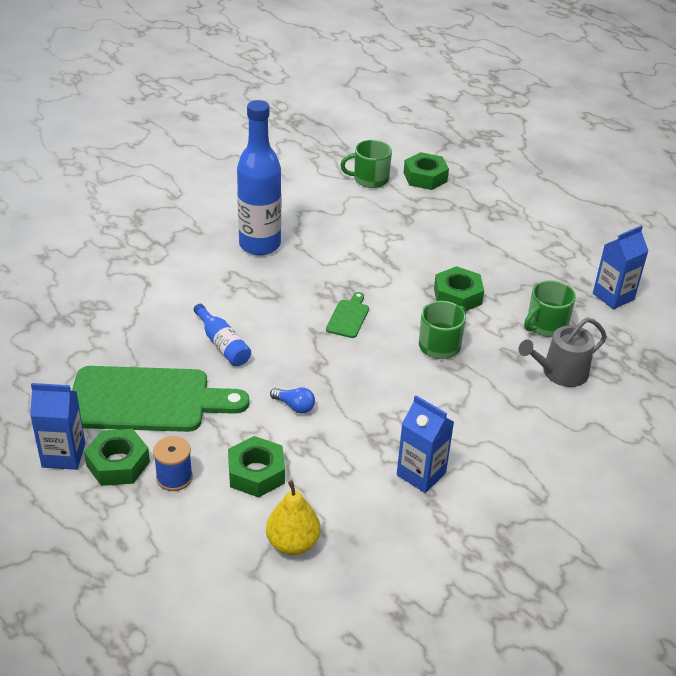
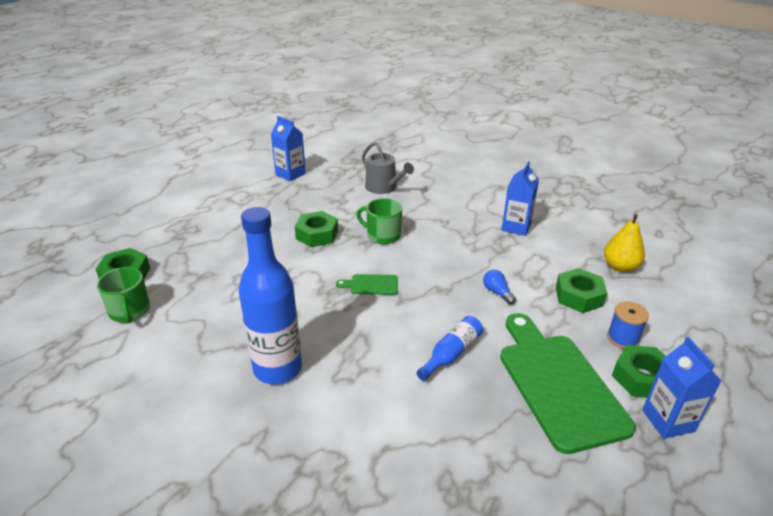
camera: 105 degrees left, 5 degrees down
(294, 406) = (497, 292): blue light bulb -> blue light bulb turned 45 degrees counterclockwise
(545, 325) = (336, 196): green mug -> none

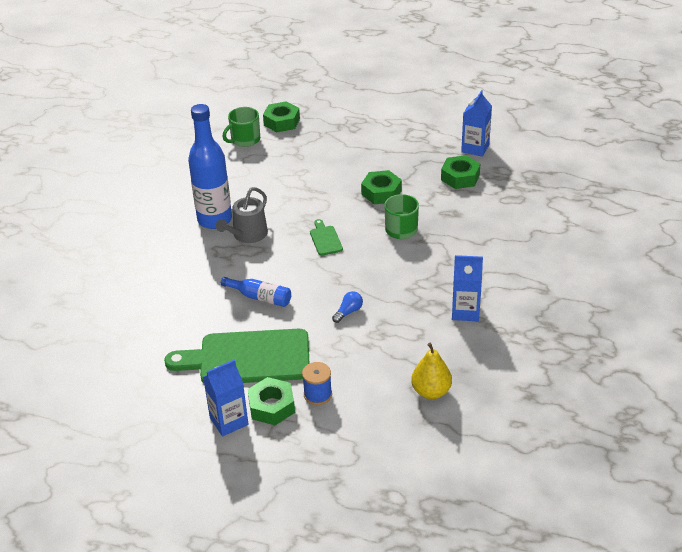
camera: 75 degrees right, 5 degrees up
(383, 187) = (488, 210): grey watering can -> grey watering can (247, 235)
(558, 384) = (247, 358): green cutting board -> green cutting board turned 150 degrees counterclockwise
(579, 296) = (367, 364): green nut -> green nut (460, 177)

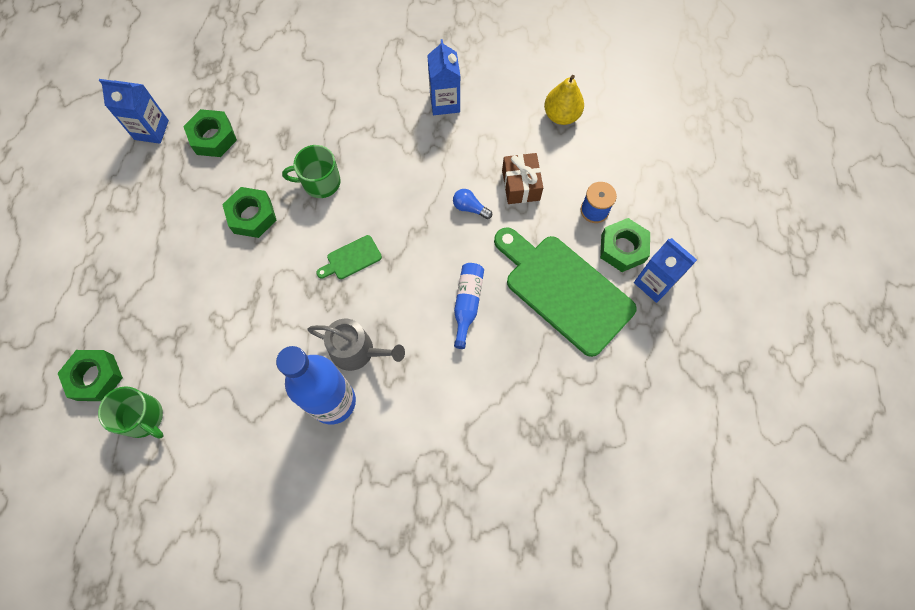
camera: 105 degrees left, 30 degrees up
(247, 358) = (564, 290): green cutting board -> green cutting board turned 150 degrees clockwise
(361, 348) = (520, 185): none -> brown gift

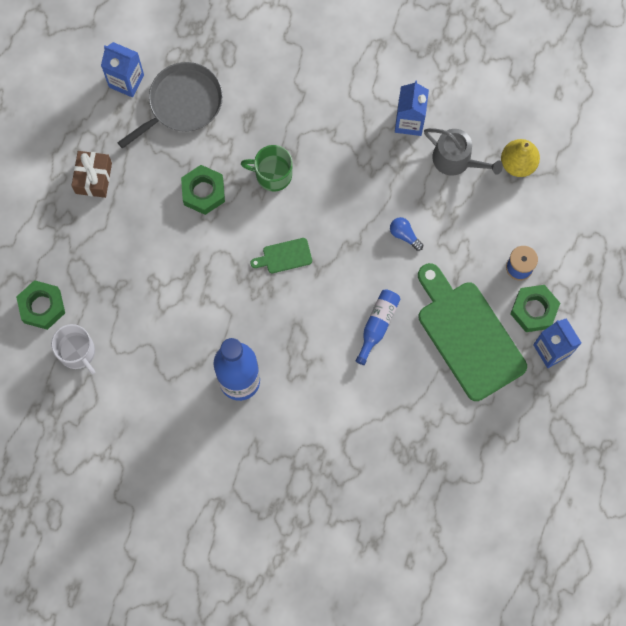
camera: 15 degrees right, 5 degrees up
(143, 417) = (77, 352): green mug -> white mug
(213, 137) = (182, 103): green nut -> grey pan
(357, 351) = (270, 342): grey watering can -> grey watering can (456, 160)
(520, 185) = (458, 225): brown gift -> brown gift (93, 178)

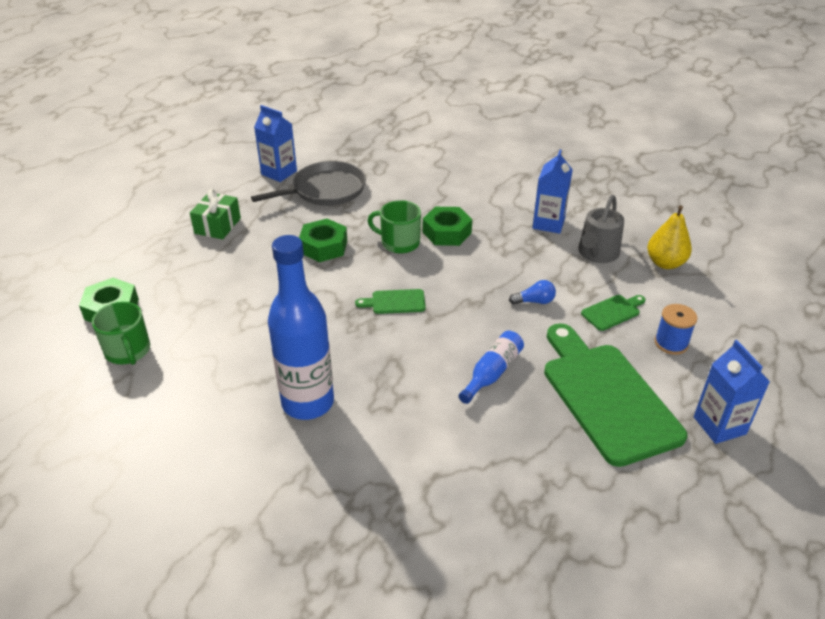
camera: 10 degrees right, 35 degrees down
(77, 352) = (128, 351): white mug -> green mug
(93, 178) = (217, 226): brown gift -> green gift
(404, 235) = (534, 301): blue light bulb -> blue light bulb turned 120 degrees clockwise
(456, 160) = (597, 253): grey watering can -> grey watering can turned 75 degrees clockwise
(471, 237) = (613, 312): none -> green cutting board
(533, 310) = (691, 384): green nut -> green nut (446, 232)

